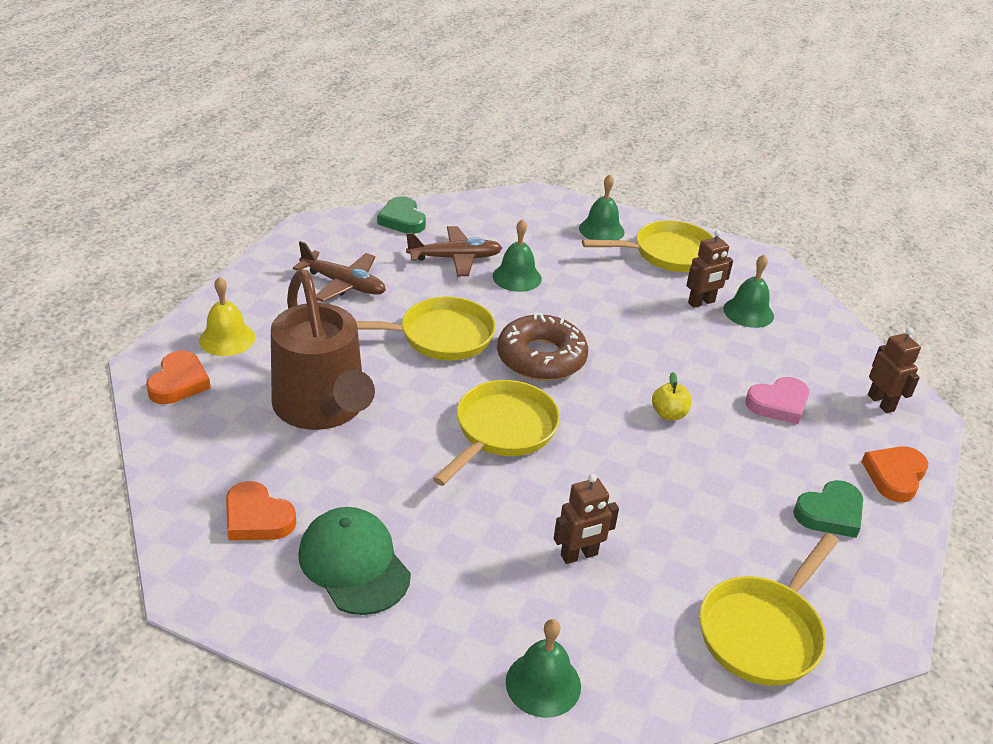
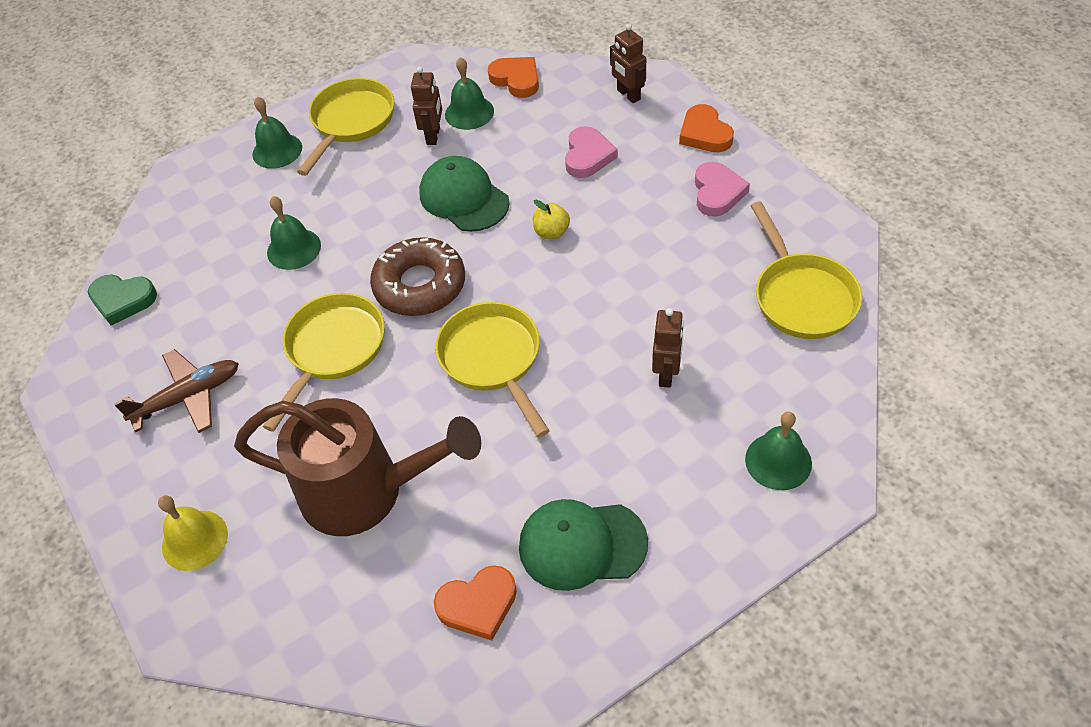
camera: 50 degrees left, 15 degrees up
(179, 382) = (233, 611): orange heart -> orange heart (516, 79)
(455, 258) = (225, 284): brown plane -> none
(653, 346) = (463, 198): none -> green cap
(830, 513) = (717, 192): green heart -> pink heart
(881, 403) = (628, 95): brown robot -> brown robot turned 135 degrees counterclockwise

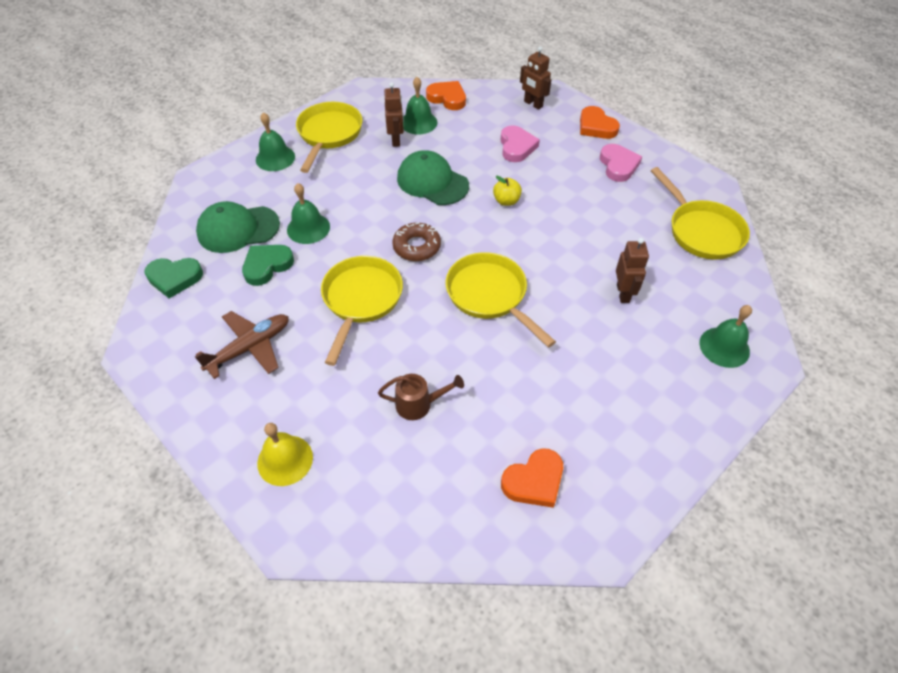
camera: 15 degrees left, 0 degrees up
(232, 294) = (267, 266): none -> green heart
(367, 491) = (419, 404): brown watering can -> brown watering can, size x0.43
(420, 285) = (416, 246): brown donut -> brown donut, size x0.66
(582, 545) = (600, 425): green cap -> green cap (238, 229)

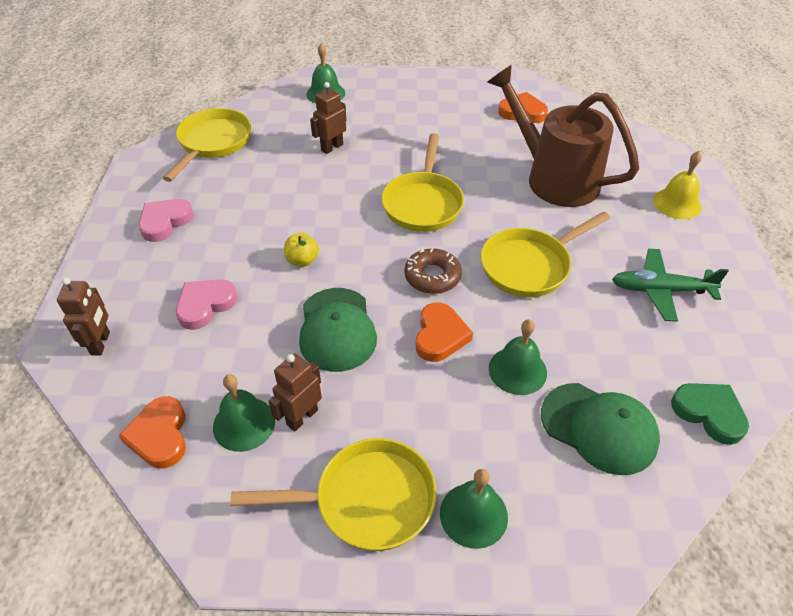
camera: 135 degrees left, 5 degrees down
(250, 347) = (660, 290): brown plane -> green plane
(267, 266) = (594, 357): green heart -> none
(329, 134) = (367, 500): yellow pan -> yellow pan turned 150 degrees counterclockwise
(419, 404) = (553, 177): brown watering can -> brown watering can, size x2.34
(596, 126) = (105, 269): orange heart -> orange heart (440, 335)

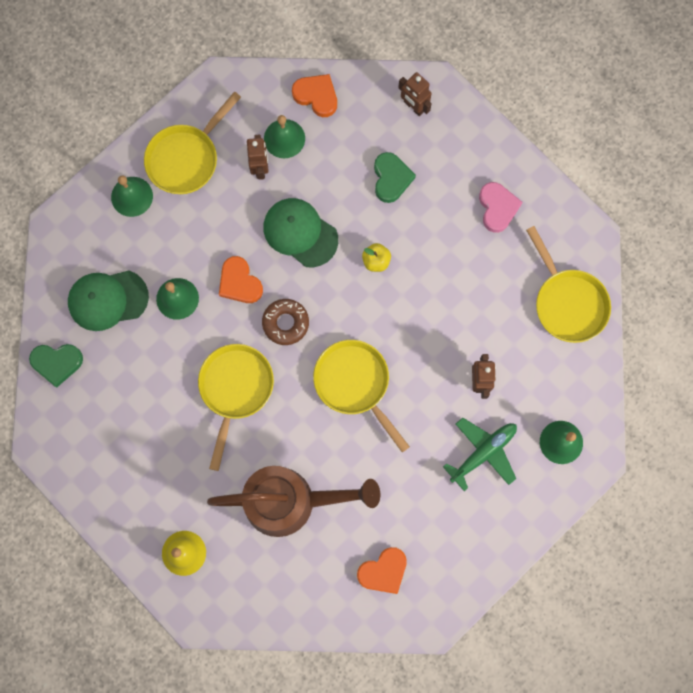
camera: 135 degrees right, 30 degrees up
(205, 305) = (391, 178): pink heart -> green heart
(660, 290) = (140, 443): green plane -> green plane (483, 452)

